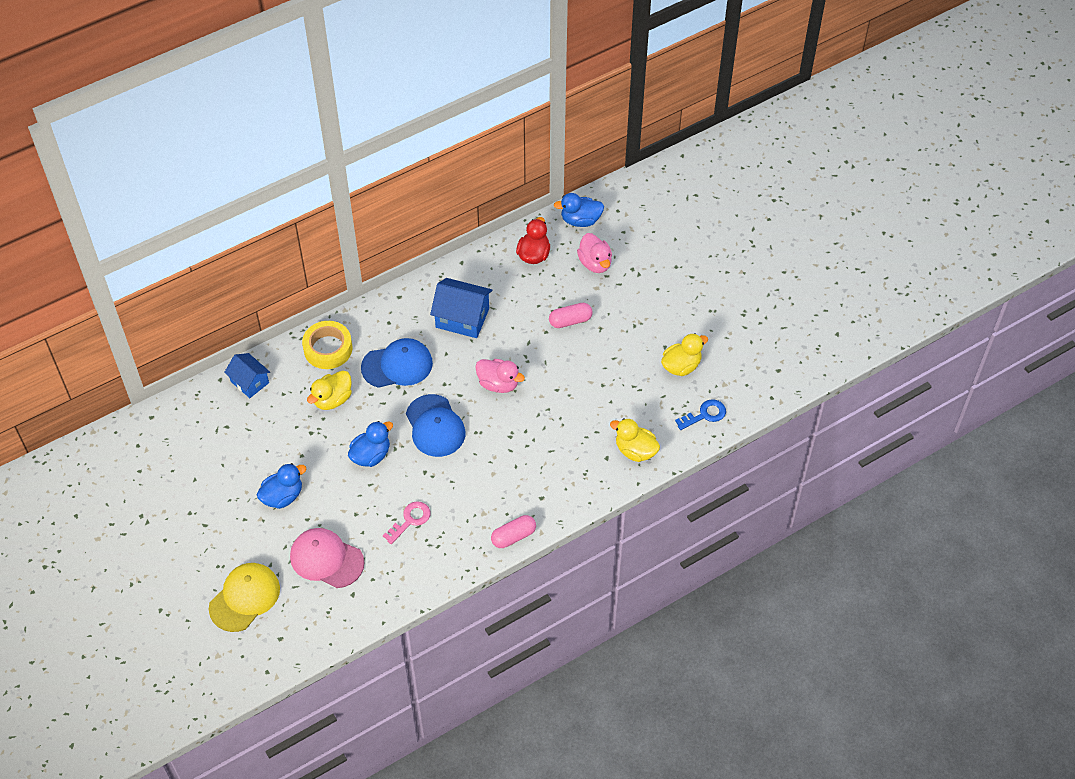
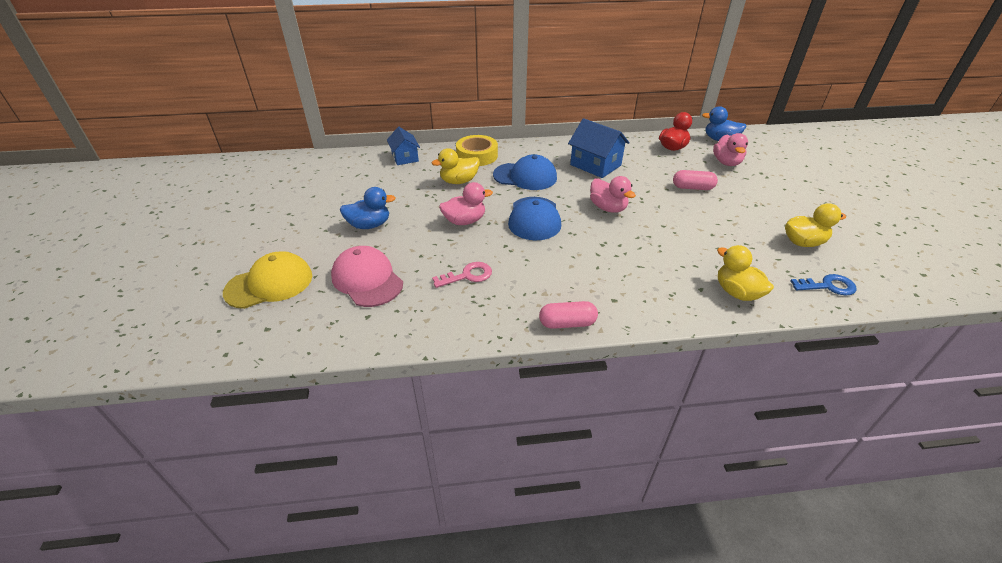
camera: 25 degrees right, 15 degrees down
(371, 455) = (465, 221): blue duck -> pink duck

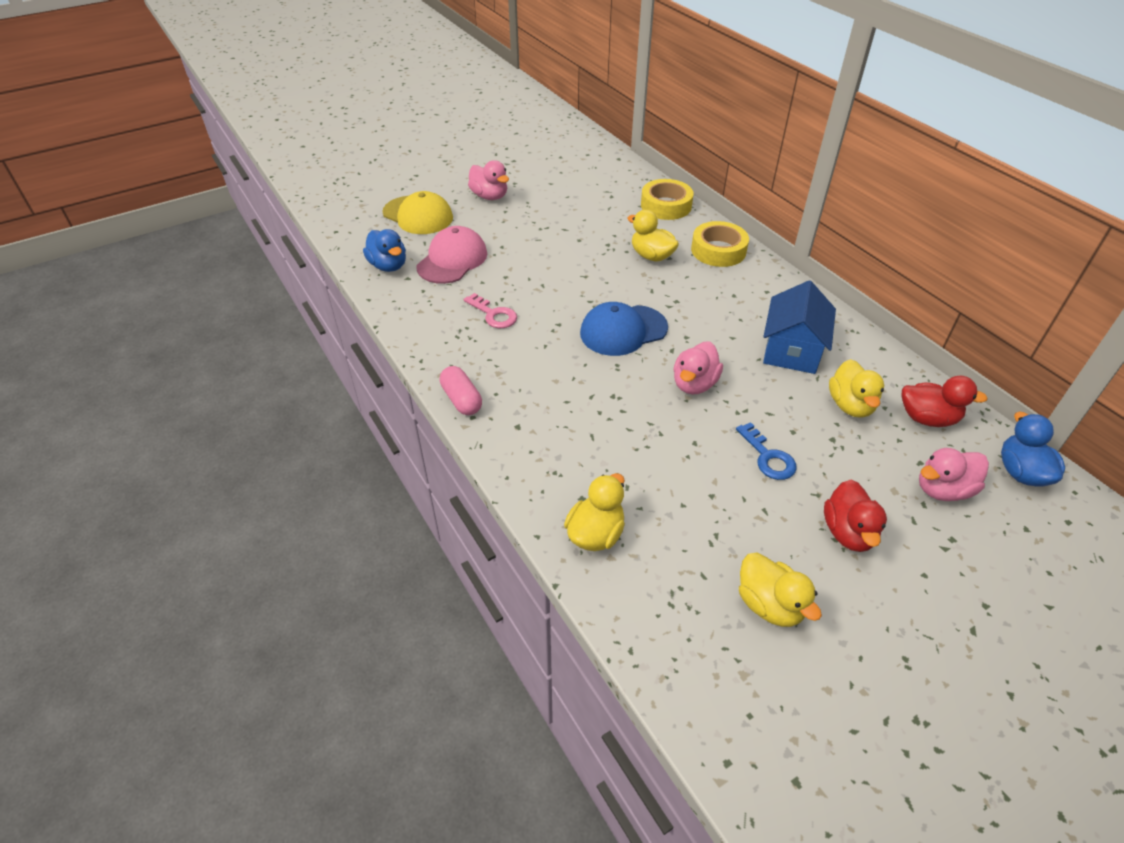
camera: 65 degrees right, 5 degrees up
(369, 225) = (529, 231): blue duck -> blue duck (388, 266)
(405, 157) = (666, 206): blue house -> yellow tape
(465, 221) = (580, 284): pink duck -> pink duck (489, 196)
(525, 176) = (706, 299): blue cap -> none
(653, 164) = (850, 405): none -> yellow duck
(692, 188) = (820, 458): pink capsule -> none
(752, 199) = (848, 532): none -> red duck
(828, 286) = (673, 638): blue key -> blue key (768, 457)

